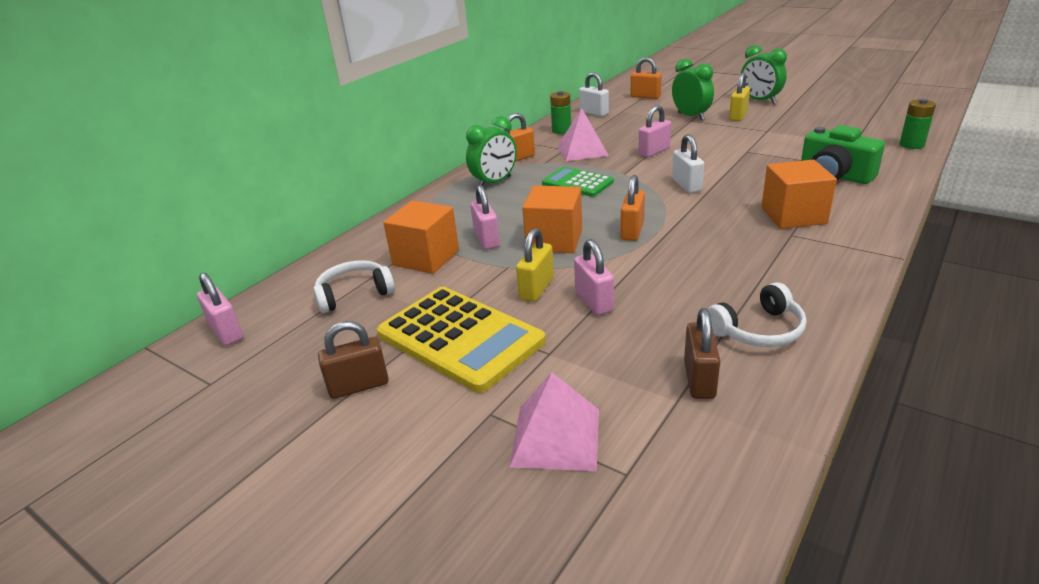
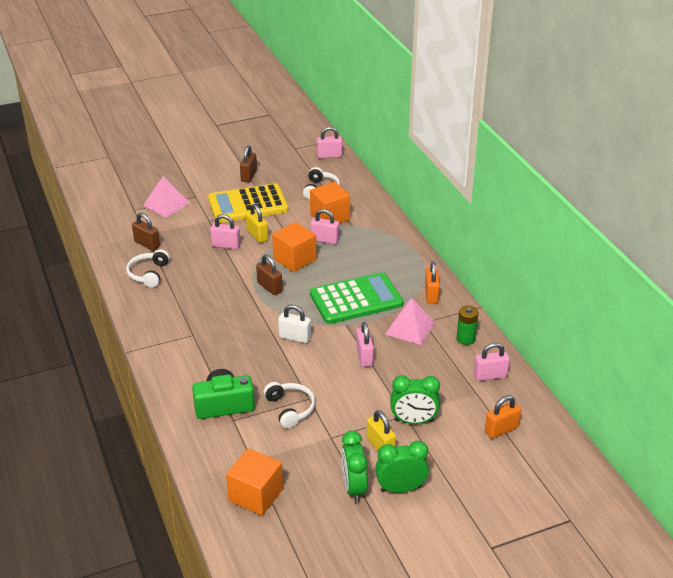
camera: 120 degrees right, 5 degrees up
(494, 182) = (399, 270): green clock -> green clock (353, 488)
(577, 183) = (356, 299): green calculator -> green calculator, size x1.69
(594, 113) = (490, 376): white padlock -> pink padlock
(632, 231) = (269, 287): orange padlock -> brown padlock
(774, 152) = (290, 408): none -> white headphones
(793, 215) = (207, 350): orange cube -> orange cube (256, 495)
(911, 145) = (210, 483): green battery -> none

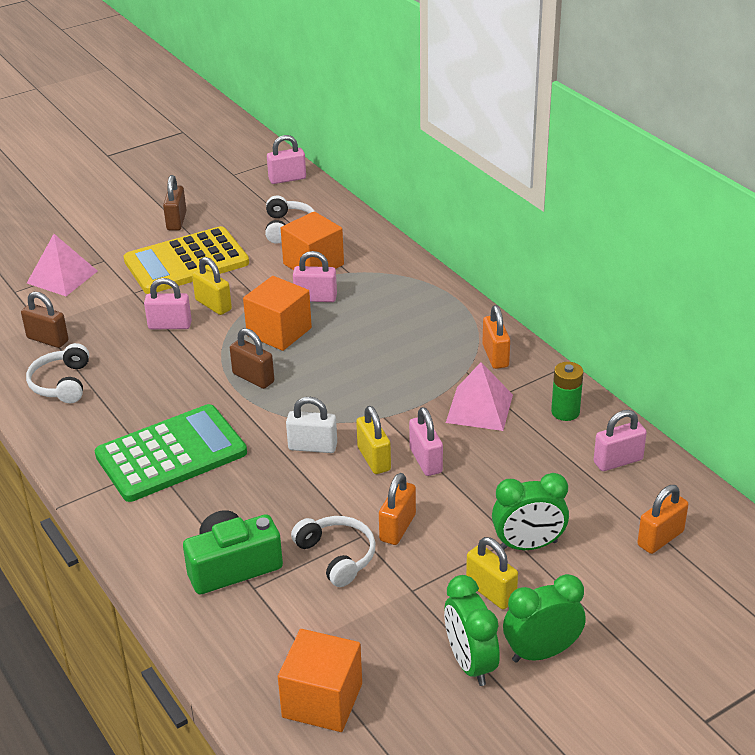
camera: 10 degrees left, 0 degrees up
(331, 351) = (374, 459): none -> yellow padlock
(333, 397) = (397, 528): none -> orange padlock
(356, 299) = (387, 378): green calculator -> green calculator (171, 454)

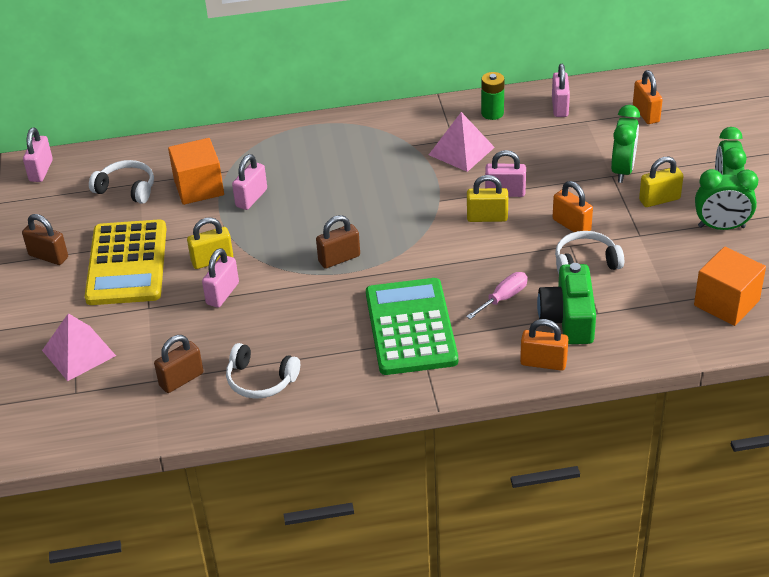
camera: 65 degrees left, 5 degrees up
(245, 507) = (503, 298): none -> pink screwdriver
(279, 332) = (284, 230): orange cube -> none
(312, 447) = (452, 246): white padlock -> none
(495, 356) = (403, 126): orange padlock -> orange padlock (543, 363)

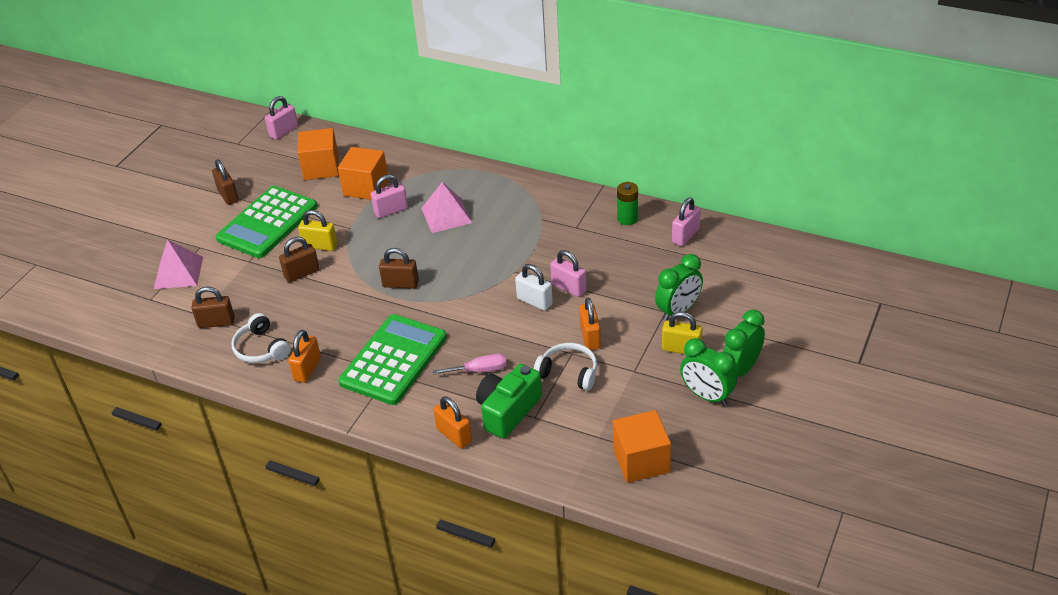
camera: 35 degrees right, 0 degrees up
(127, 188) = (321, 168): white headphones -> orange cube
(127, 263) = (267, 223): yellow calculator -> green calculator
(222, 293) = (302, 273): pink padlock -> brown padlock
(461, 151) = (572, 239): pink pyramid -> pink pyramid (446, 215)
(487, 217) = (534, 301): yellow padlock -> white padlock
(646, 114) = (749, 271): orange padlock -> orange padlock (307, 369)

